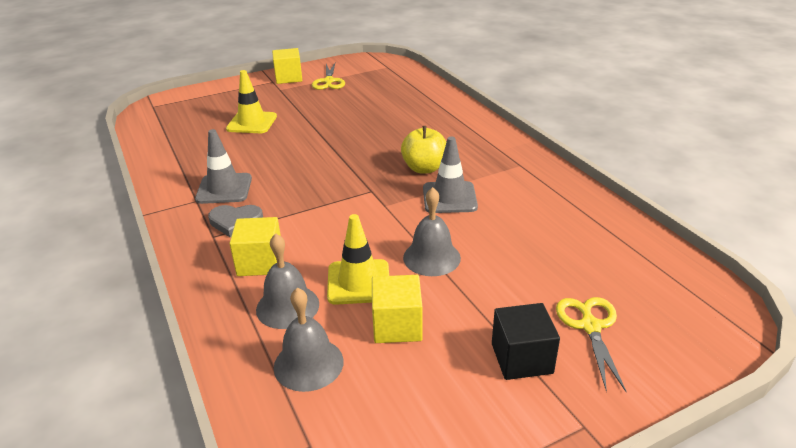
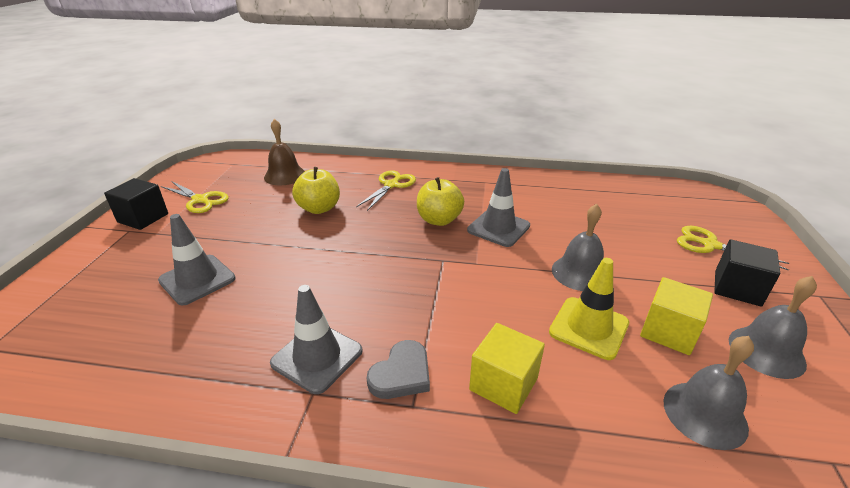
camera: 55 degrees left, 0 degrees up
(252, 123) = (197, 279): yellow traffic cone -> grey traffic cone
(287, 306) = (600, 393): grey bell -> grey bell (766, 351)
(288, 78) = (143, 218): yellow cube -> black cube
(373, 120) = (319, 208): none -> yellow apple
(398, 89) = (285, 175): none -> brown bell
(447, 129) = (391, 185): none -> yellow scissors

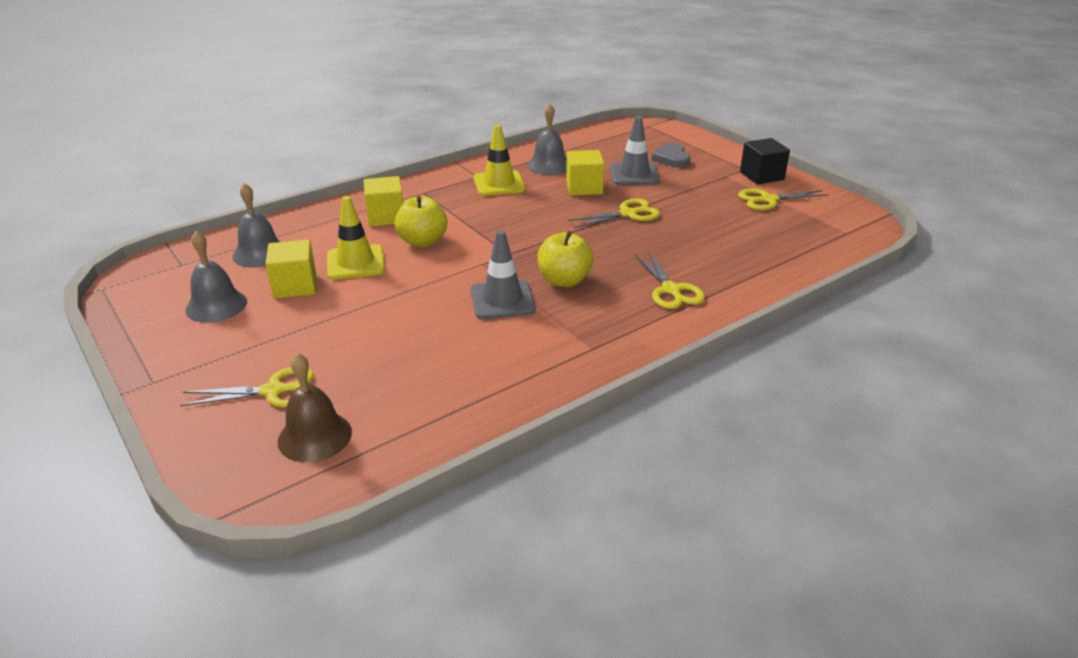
camera: 135 degrees right, 0 degrees up
(264, 292) = (584, 188): none -> yellow cube
(285, 175) = (777, 247): brown bell -> brown bell (315, 436)
(298, 243) = (628, 214): none -> yellow scissors
(317, 357) = (499, 184): grey traffic cone -> yellow traffic cone
(319, 208) = (675, 239): yellow apple -> yellow apple (422, 241)
(401, 374) = (445, 197): grey heart -> grey heart (671, 158)
(580, 273) = (390, 296): grey bell -> grey bell (549, 165)
(737, 288) = (240, 349): black cube -> none

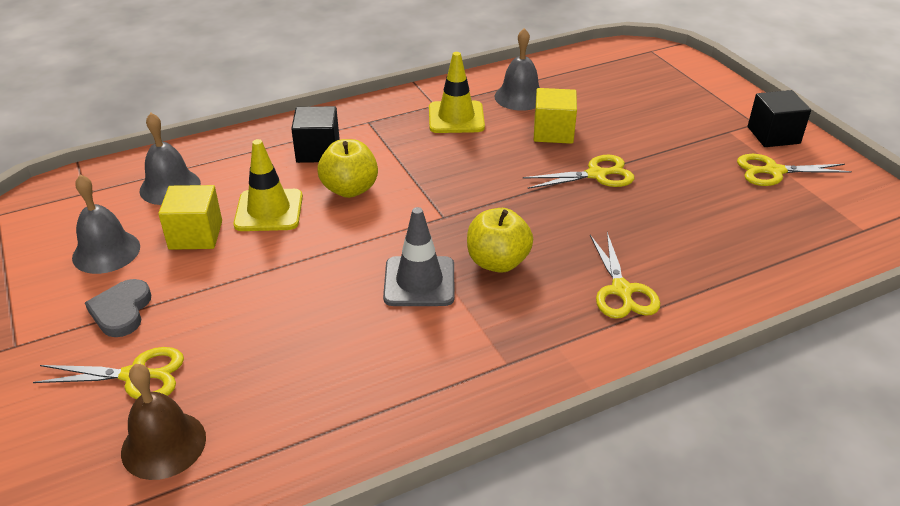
camera: 10 degrees right, 5 degrees up
(386, 217) = (318, 151): yellow cube -> black cube
(634, 174) = (617, 119): grey traffic cone -> none
(671, 158) = (668, 100): grey heart -> grey heart (121, 311)

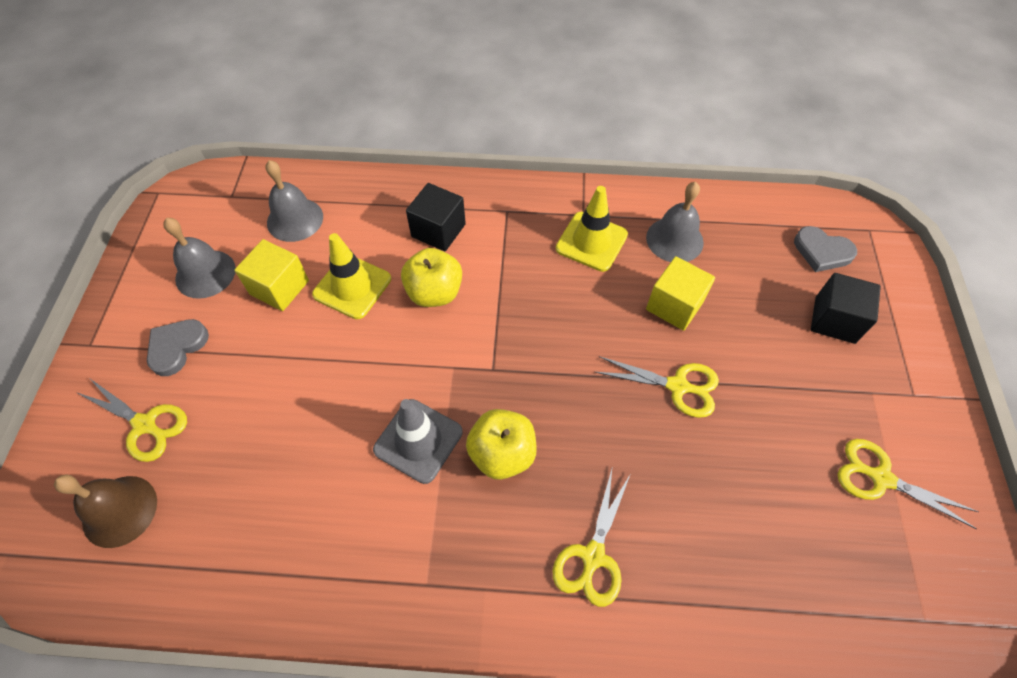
camera: 30 degrees right, 20 degrees up
(630, 71) = (822, 251): none -> grey heart
(773, 135) = (922, 424): black cube -> black cube (834, 320)

